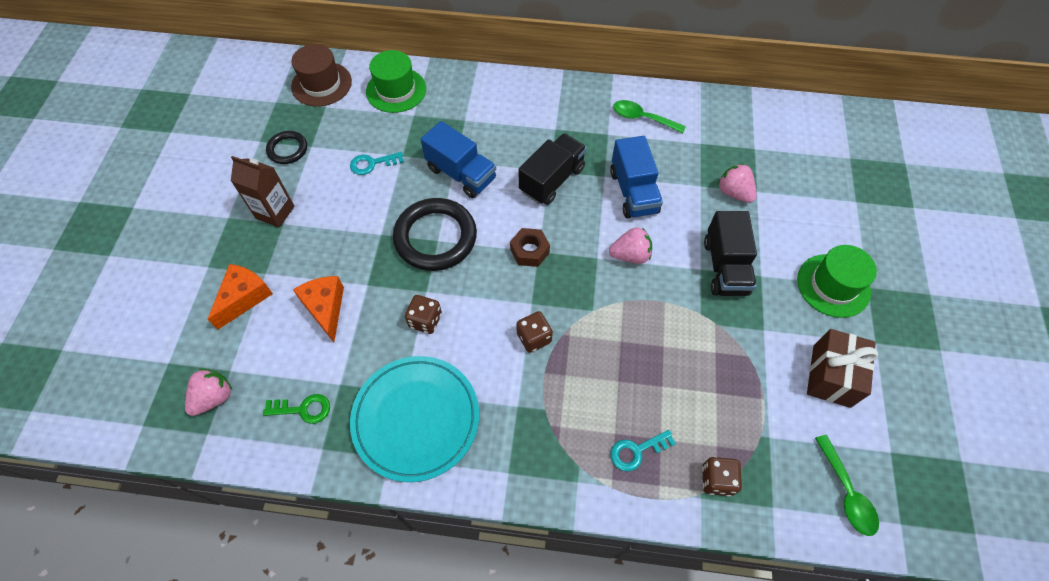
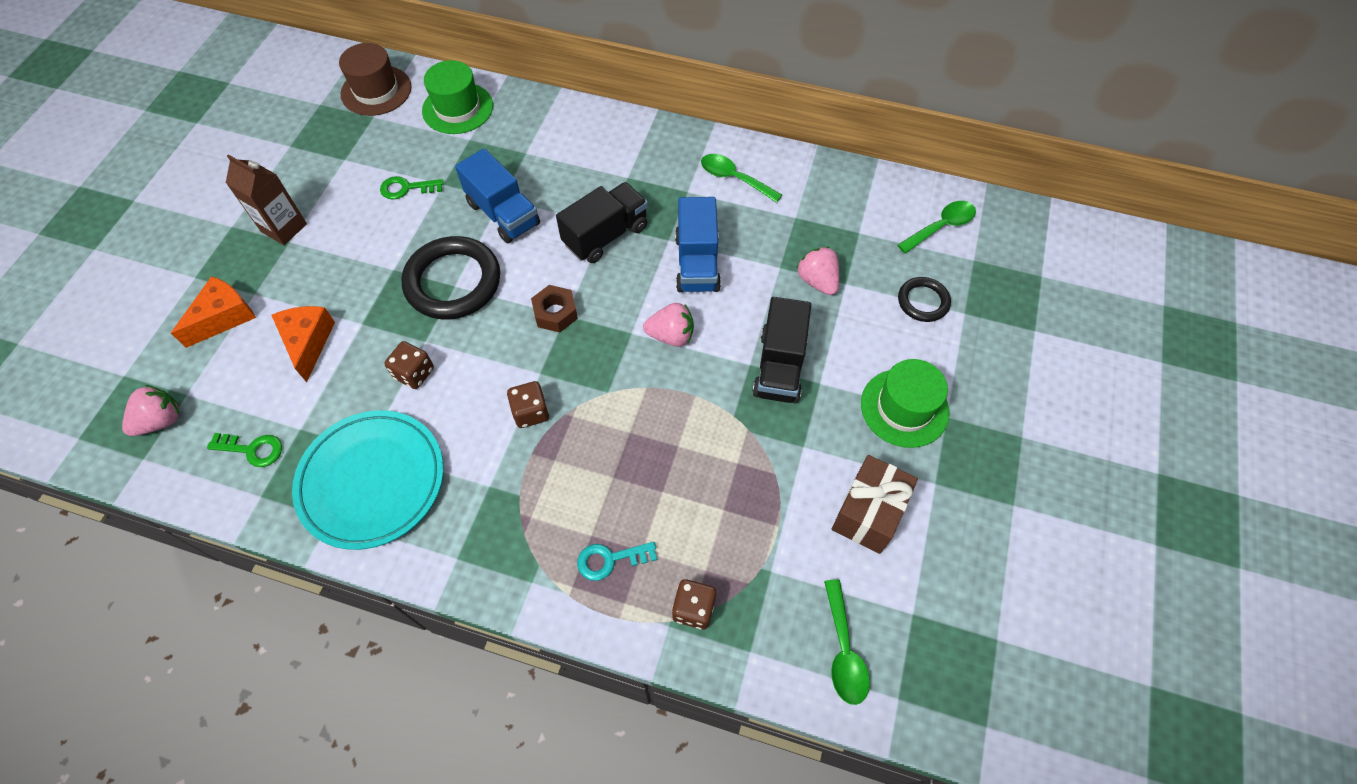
camera: 10 degrees right, 0 degrees up
(287, 149) = (317, 159): black ring -> black ring (923, 301)
(372, 163) = (407, 188): turquoise key -> green key
(817, 135) = (941, 227): none -> green spoon

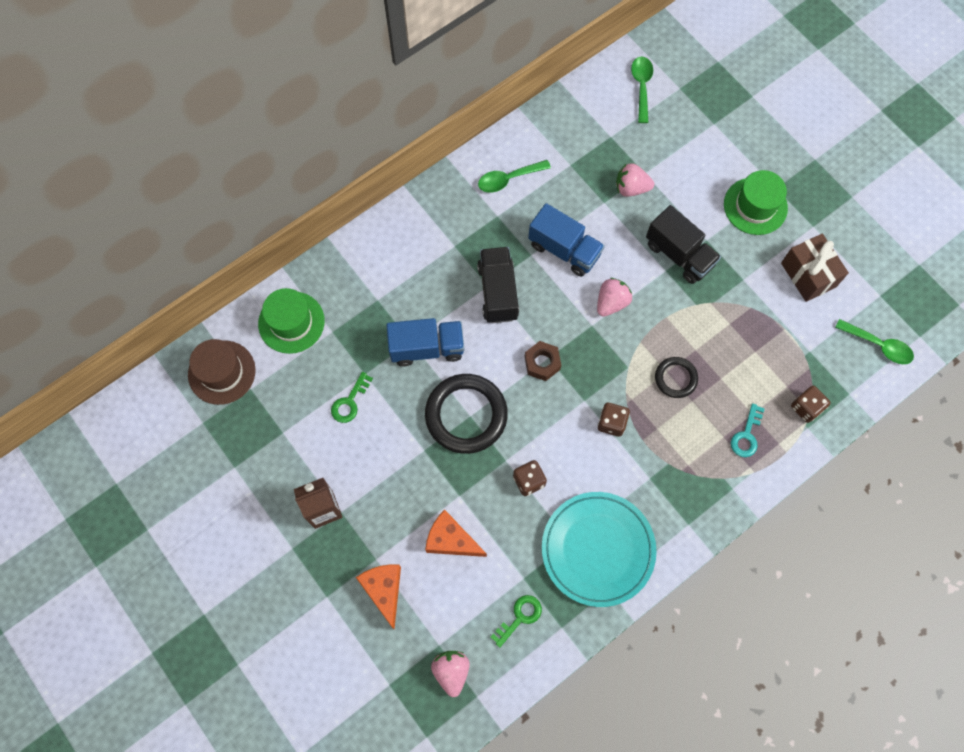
camera: 55 degrees left, 10 degrees up
(923, 301) = (689, 140): black ring -> black ring (675, 378)

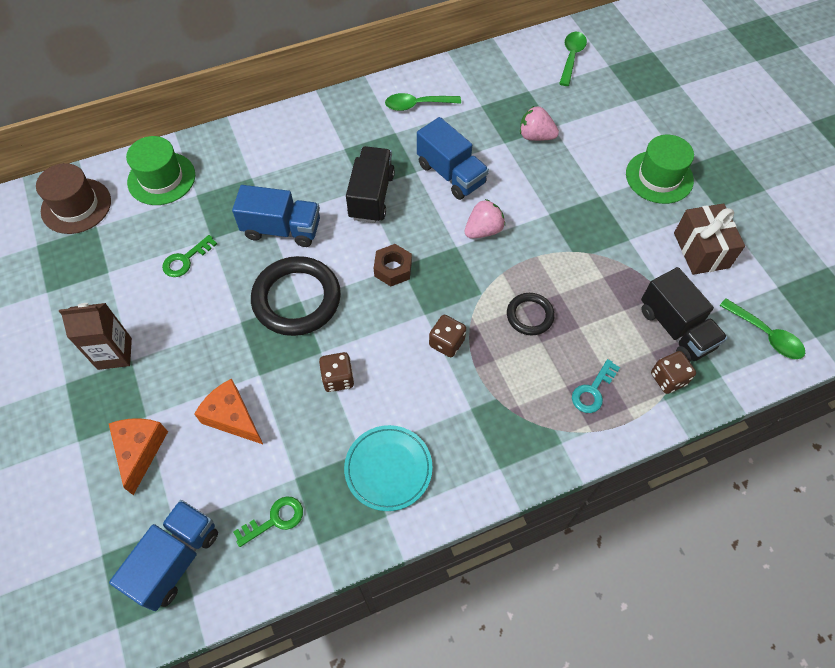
camera: 15 degrees right, 10 degrees down
(451, 671) = (175, 559): pink strawberry -> blue truck
(597, 549) = (388, 469): turquoise plate -> turquoise plate, size x0.66
(679, 254) = (567, 202): black truck -> black truck (676, 328)

